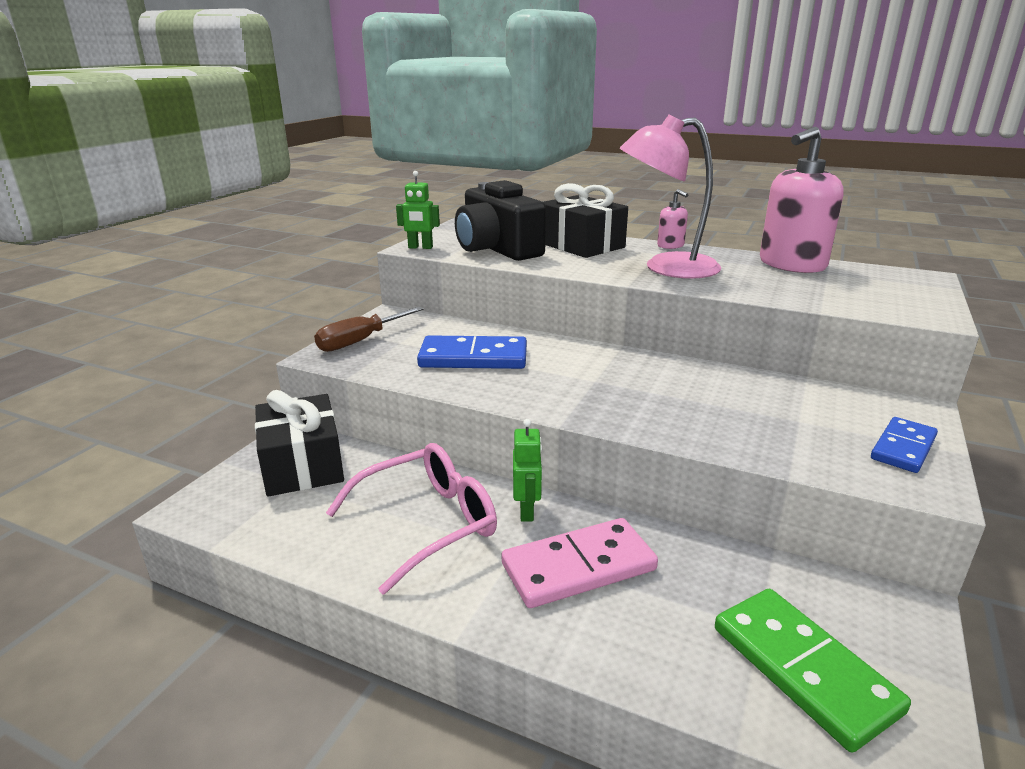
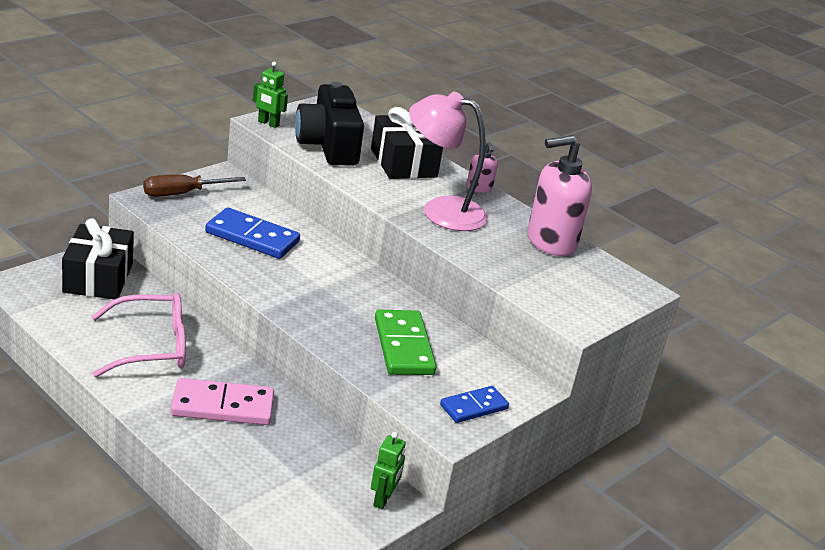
camera: 15 degrees right, 5 degrees up
(527, 511) = (222, 362): green robot -> green robot (383, 499)
(803, 669) = (297, 501): green domino -> green domino (403, 346)

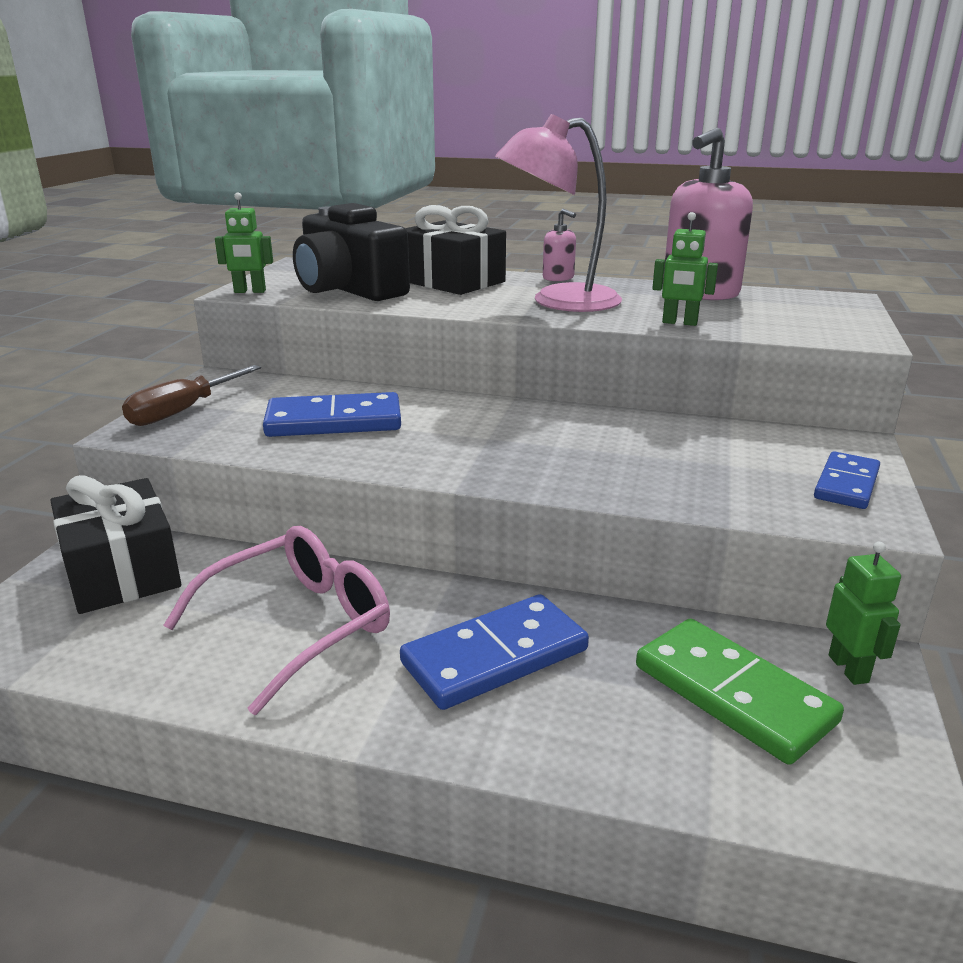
camera: 25 degrees left, 5 degrees down
(223, 406) = (494, 656): pink domino -> blue domino
(403, 346) = (672, 458): green domino -> green domino (732, 694)
(485, 261) = (679, 323): none -> green robot

